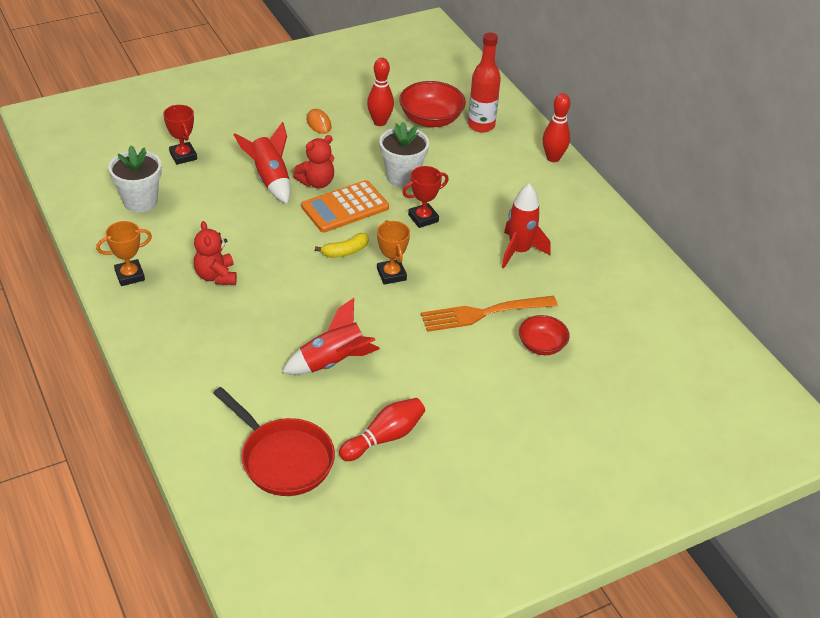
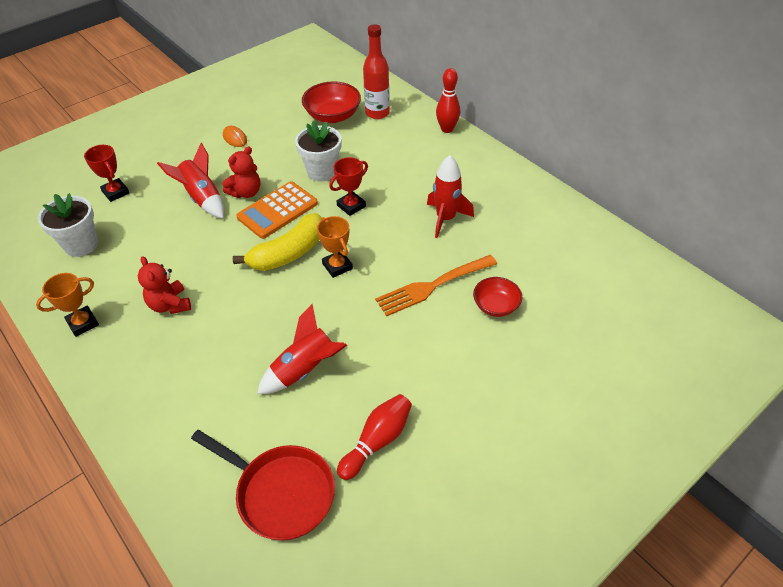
camera: 10 degrees left, 5 degrees up
(345, 251) = (288, 253): yellow banana -> yellow banana, size x1.88
(380, 122) = (289, 127): red bowling pin -> none

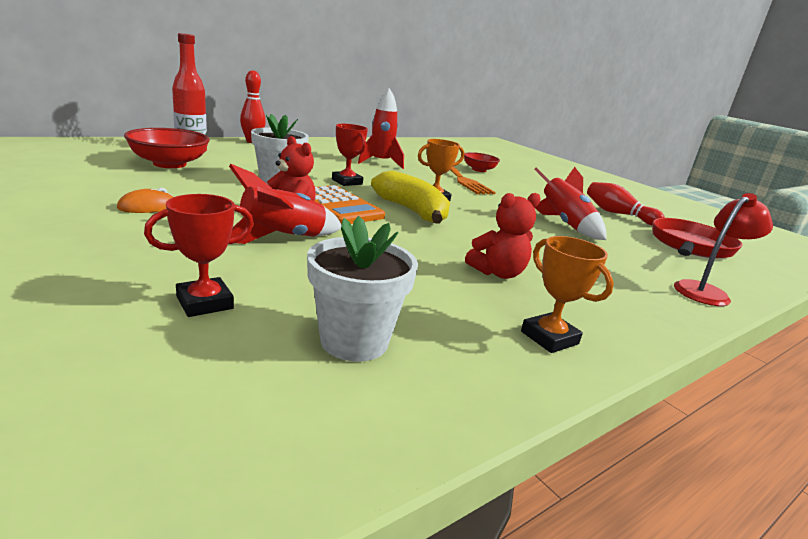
camera: 90 degrees left, 25 degrees down
(158, 454) = (706, 291): none -> red lamp

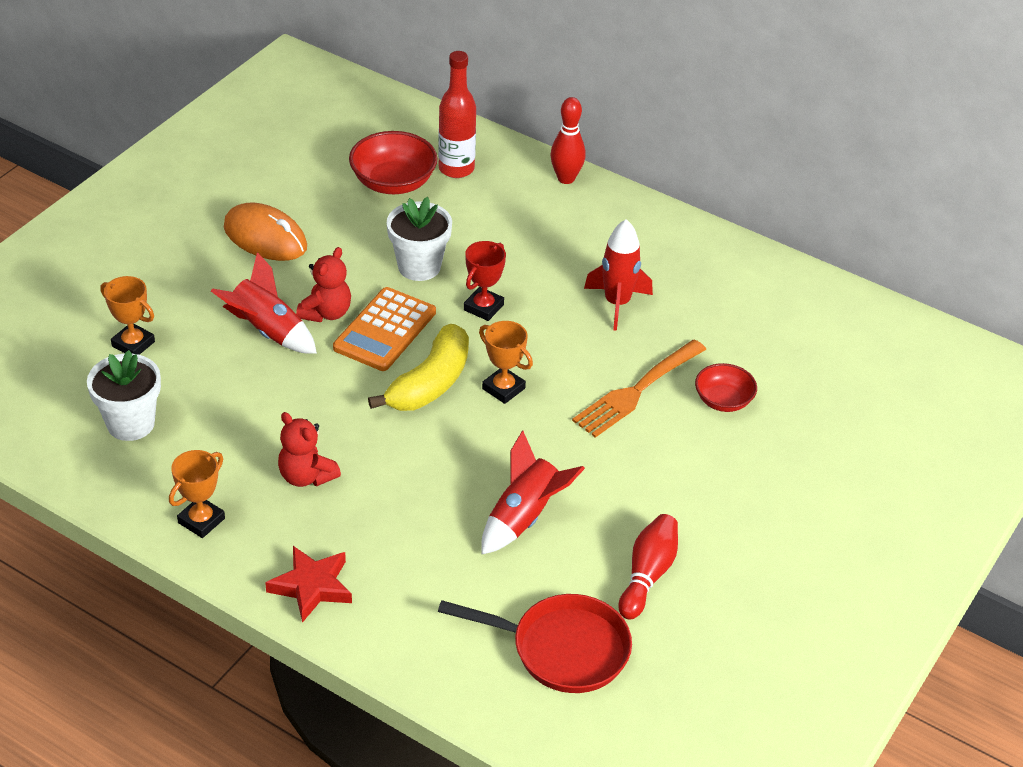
camera: 70 degrees right, 20 degrees up
(148, 207) = (265, 237): orange mouse -> orange mouse, size x1.90
(205, 303) = (133, 344): red trophy -> orange trophy
(646, 306) = (312, 586): none -> red star
(706, 291) = (395, 643): red lamp -> none

